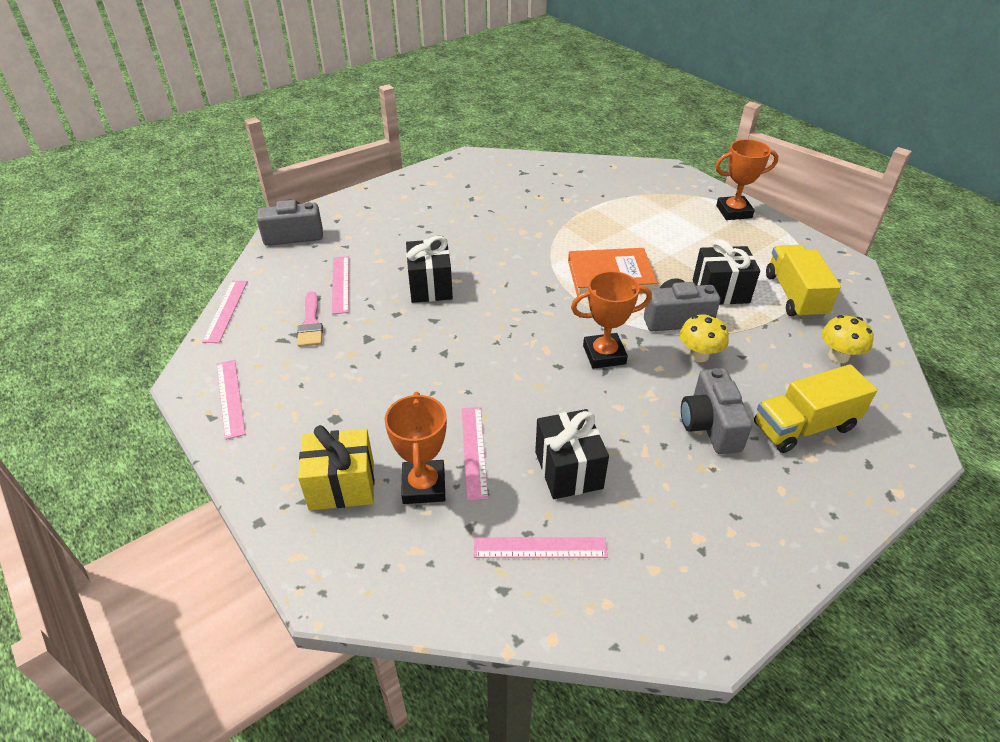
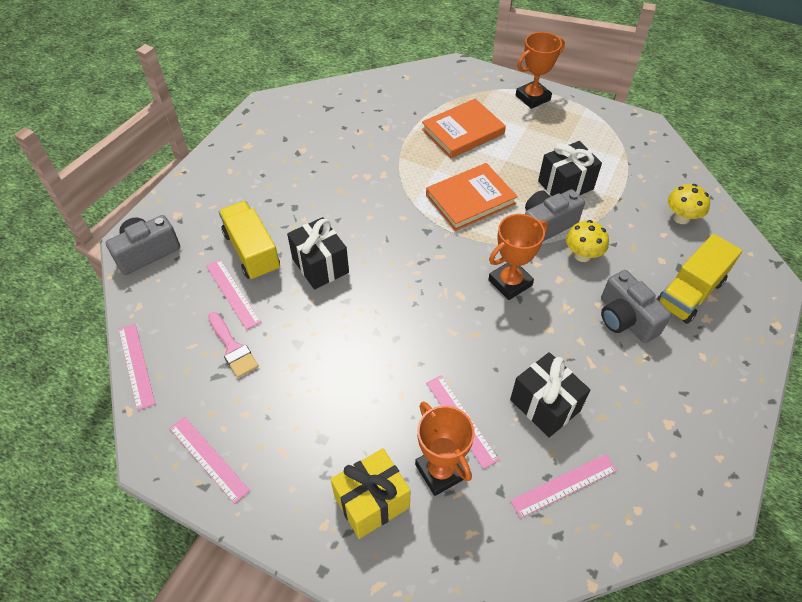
camera: 25 degrees left, 10 degrees up
(640, 221) = (463, 132): none -> orange book
(794, 296) = (622, 170): yellow truck -> yellow truck (252, 252)

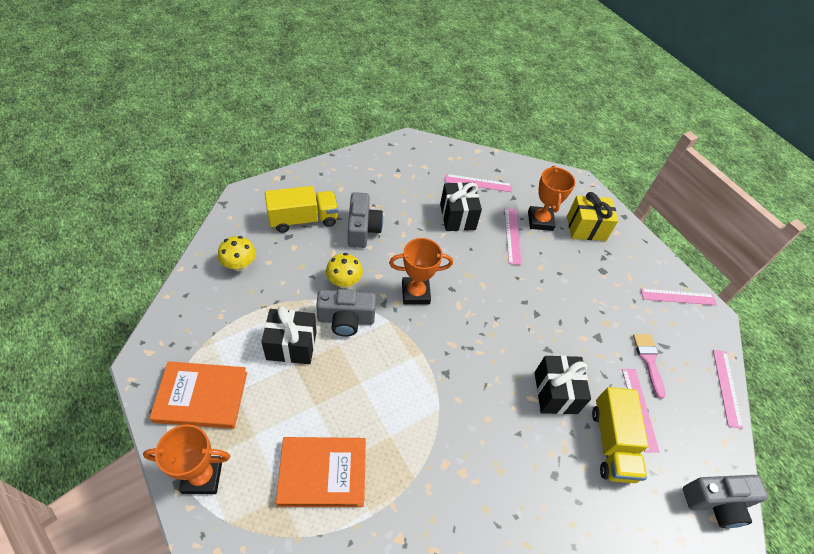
camera: 155 degrees left, 0 degrees up
(208, 458) = (678, 297): pink ruler -> pink ruler turned 75 degrees counterclockwise
(470, 199) = (385, 382): orange book -> orange book (201, 397)

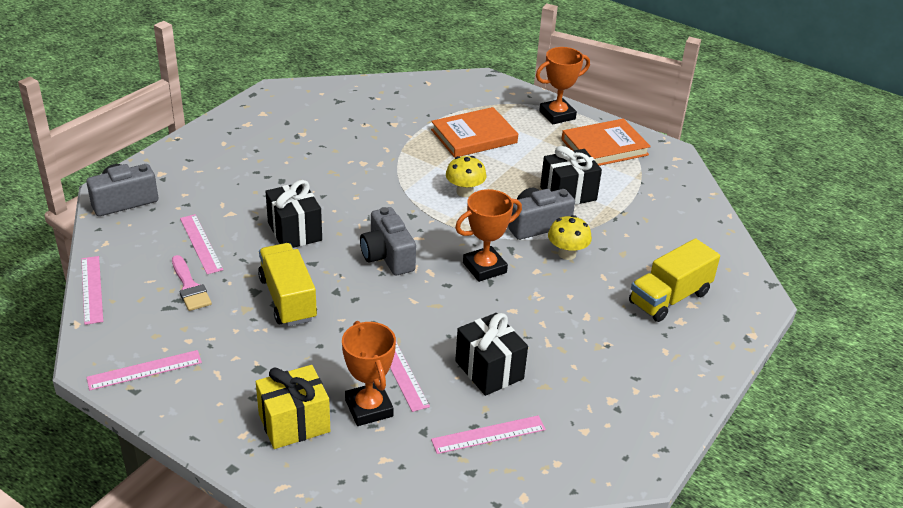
camera: 160 degrees right, 15 degrees down
(239, 265) = (682, 235): yellow mushroom -> yellow mushroom (464, 192)
(362, 229) = (594, 311): grey camera -> grey camera (387, 256)
(612, 443) = (229, 212): yellow truck -> yellow truck (288, 299)

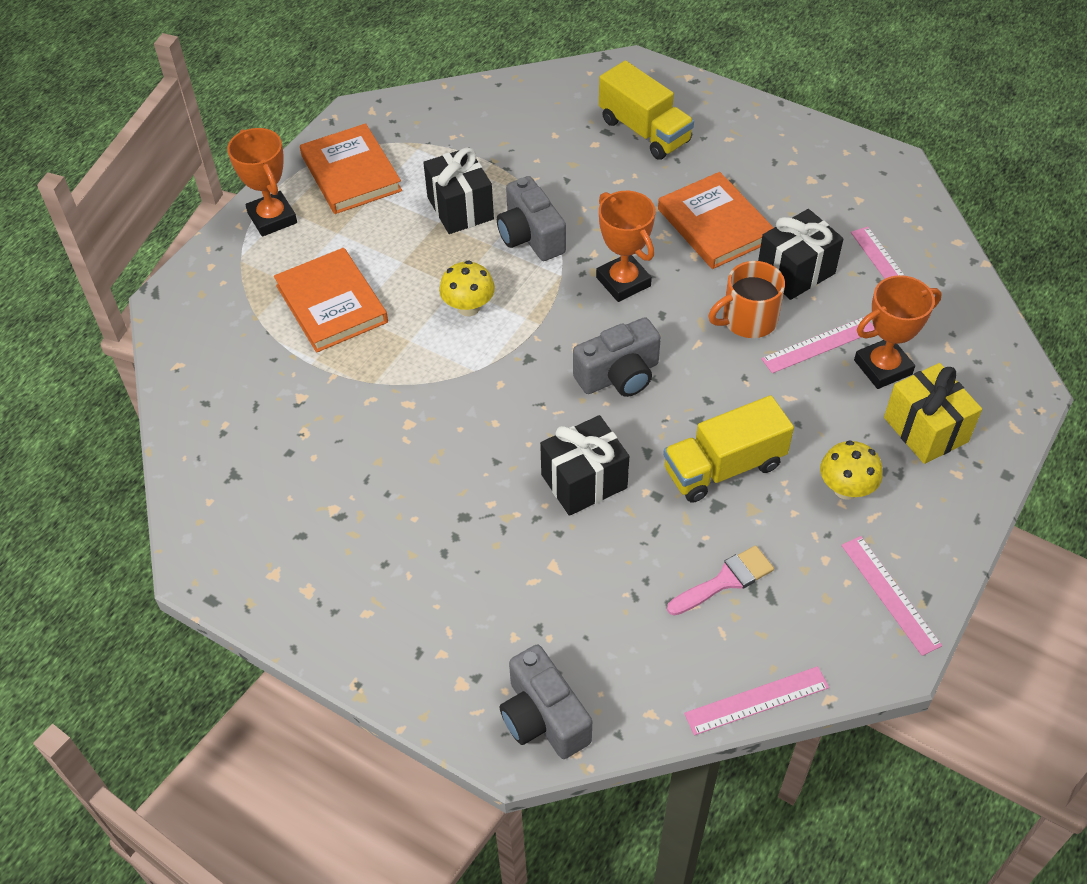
camera: 90 degrees left, 15 degrees up
(200, 243) = (630, 588): pink ruler -> none
(435, 332) = (748, 320): none -> orange mug
(549, 327) = (715, 225): none -> orange book
(567, 254) = (583, 210): yellow mushroom -> yellow mushroom (846, 489)

